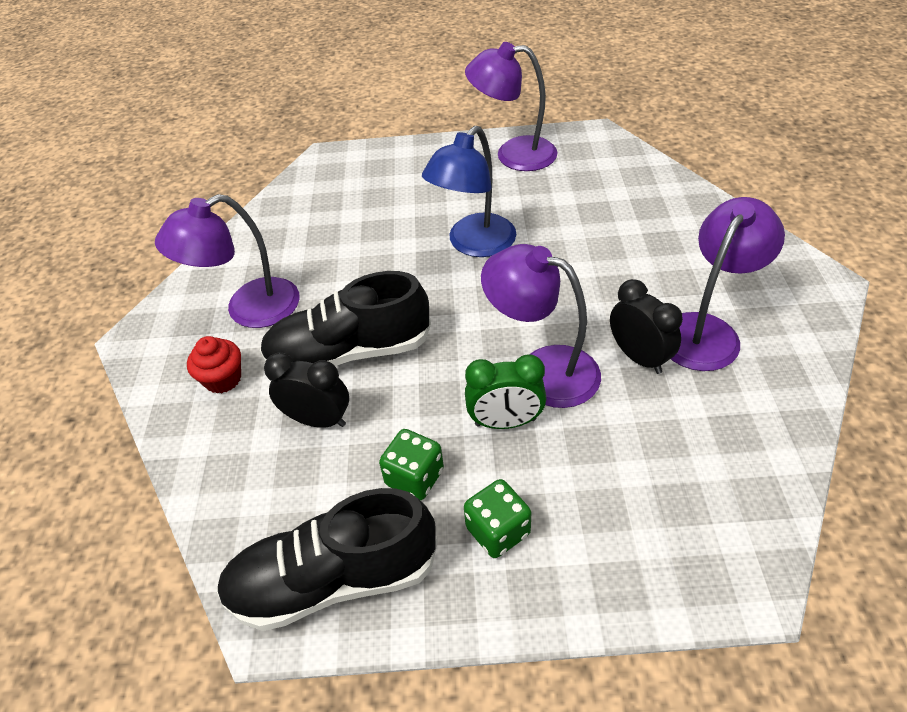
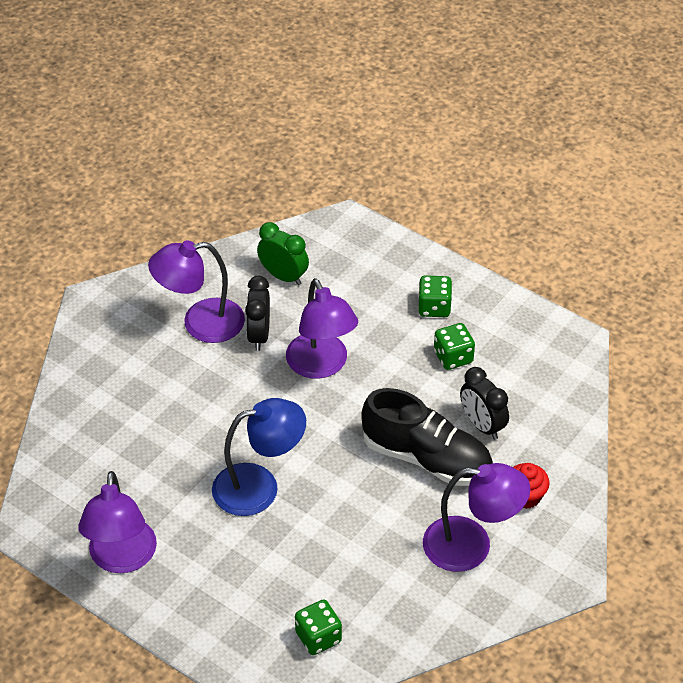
camera: 145 degrees left, 0 degrees up
(325, 192) = (318, 637): none -> green dice
(334, 579) = (533, 338): black shoe -> none
(505, 422) = (375, 352): green clock -> green clock (283, 276)
(513, 154) = (122, 559): purple lamp -> purple lamp turned 45 degrees clockwise

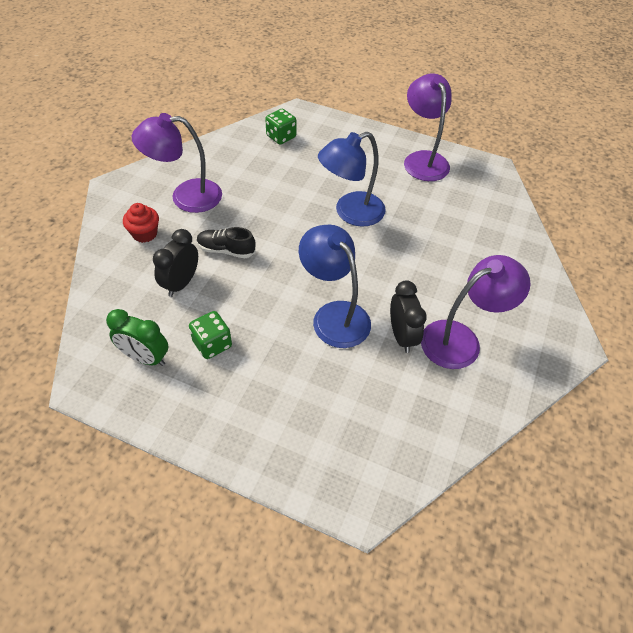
camera: 165 degrees right, 5 degrees up
(283, 276) = (405, 409): green clock -> green clock (145, 358)
(321, 366) = (334, 315): purple lamp -> blue lamp
(426, 458) = (226, 250): black shoe -> black shoe, size x0.53
(434, 307) = (237, 398): green dice -> none
(482, 425) = (181, 283): black clock -> black clock turned 105 degrees counterclockwise

